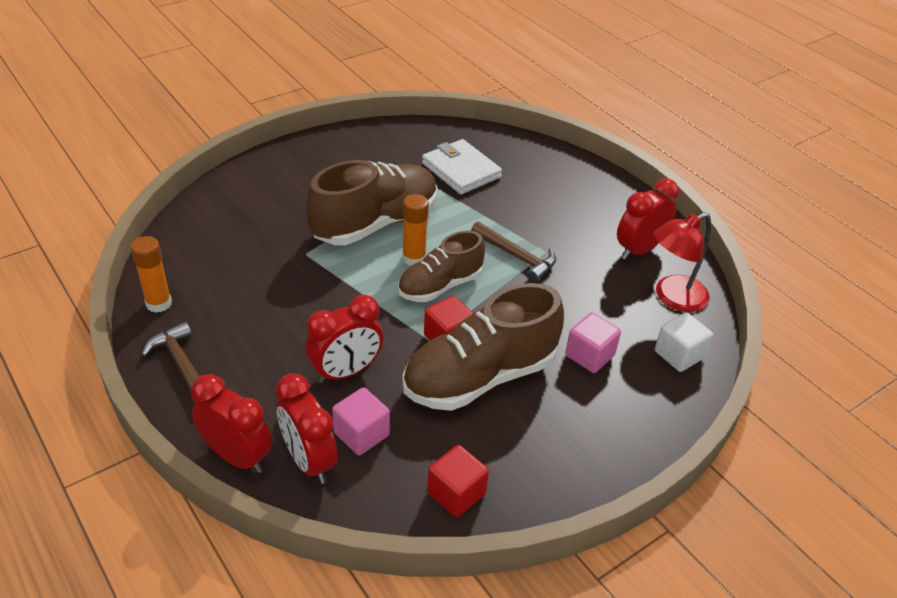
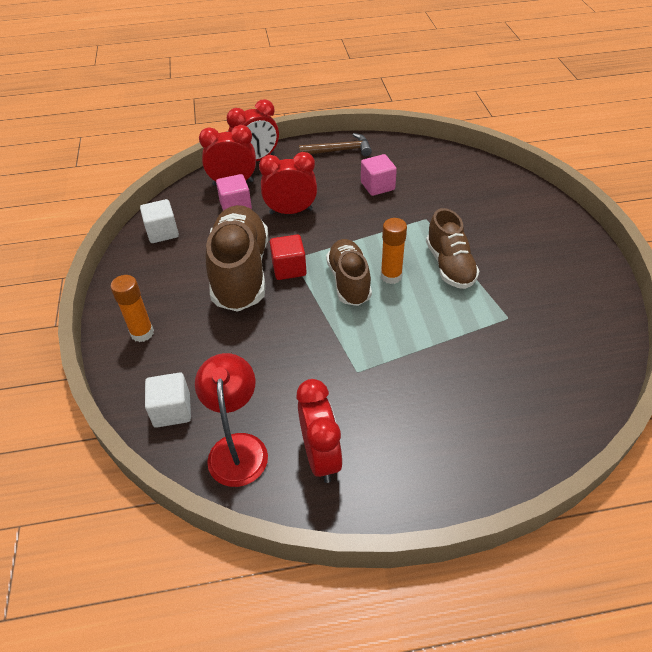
camera: 120 degrees right, 5 degrees up
(158, 303) = (402, 148): orange glue stick -> orange glue stick (142, 333)
(346, 372) = (291, 211): red clock -> red clock turned 90 degrees clockwise
(375, 223) = (450, 266): brown shoe -> brown shoe, size x0.62
(456, 493) = (162, 232): red cube -> white cube
(461, 170) = (519, 353): white wallet -> none
(516, 256) = (361, 346): brown hammer -> none
(589, 355) = (215, 345): pink cube -> pink cube (377, 186)

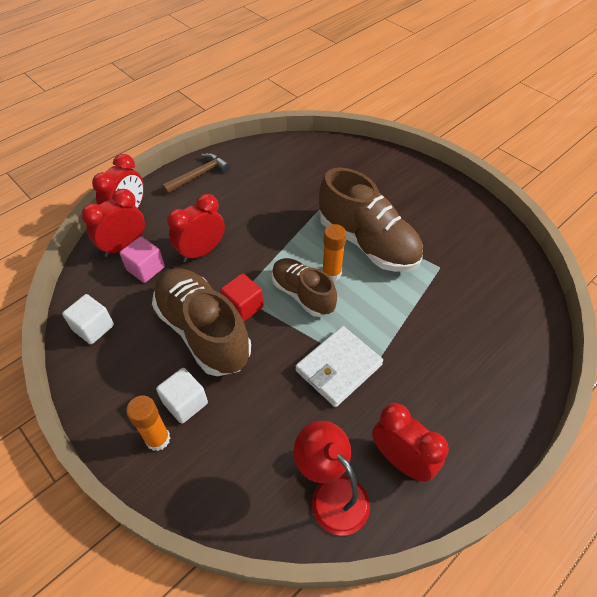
camera: 35 degrees left, 5 degrees up
(172, 410) = (248, 496): white cube -> white cube (185, 403)
(329, 355) = (338, 368): none -> white wallet
(377, 186) = (258, 196): pink cube -> none
(450, 266) = (368, 243): brown shoe -> brown shoe, size x1.60

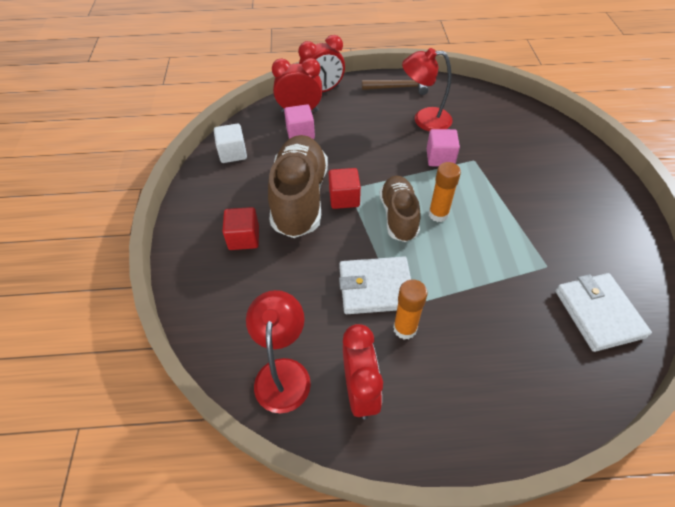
camera: 40 degrees right, 0 degrees up
(158, 439) = (206, 249): orange glue stick -> orange glue stick (405, 328)
(185, 403) = (244, 238): white cube -> red cube
(201, 251) = (350, 143): red clock -> none
(248, 194) = (424, 120): none -> red lamp
(291, 223) = (440, 158): none -> pink cube
(368, 243) = (494, 209): brown shoe -> none
(498, 281) = (598, 313): none -> white wallet

